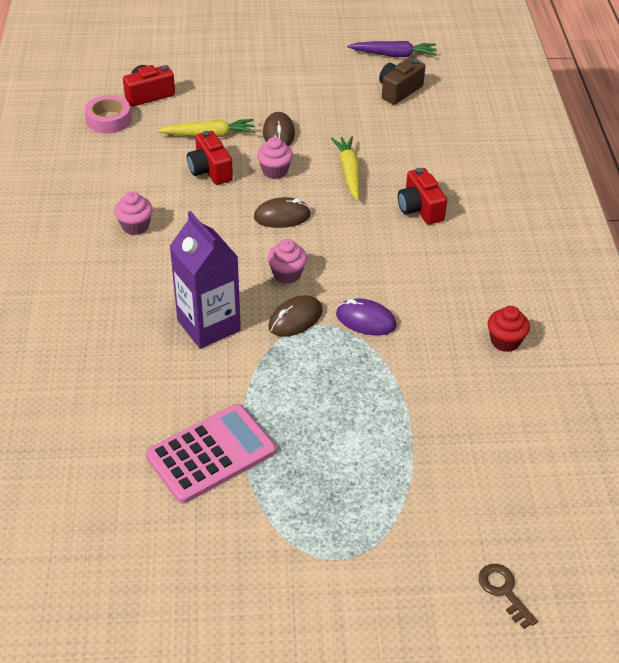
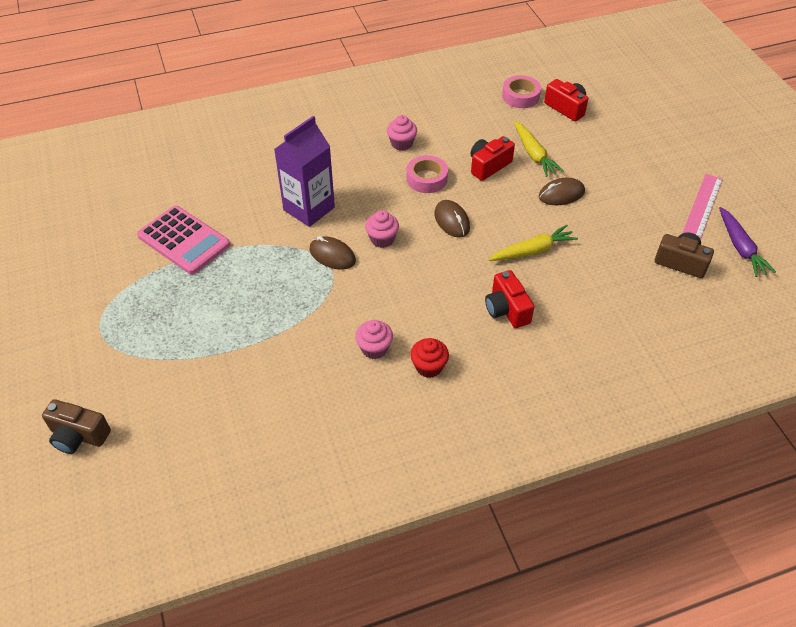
camera: 75 degrees right, 5 degrees up
(206, 220) = (426, 179): none -> pink tape
(275, 171) = (508, 203): pink cupcake -> pink cupcake (374, 348)
(334, 58) = (702, 206): none -> pink ruler
(366, 320) = (345, 299): purple mouse -> none
(420, 208) = (506, 309): red camera -> red camera turned 75 degrees counterclockwise
(503, 591) = (78, 436): brown key -> brown camera
(505, 341) = (351, 400): red cupcake -> red cupcake (429, 367)

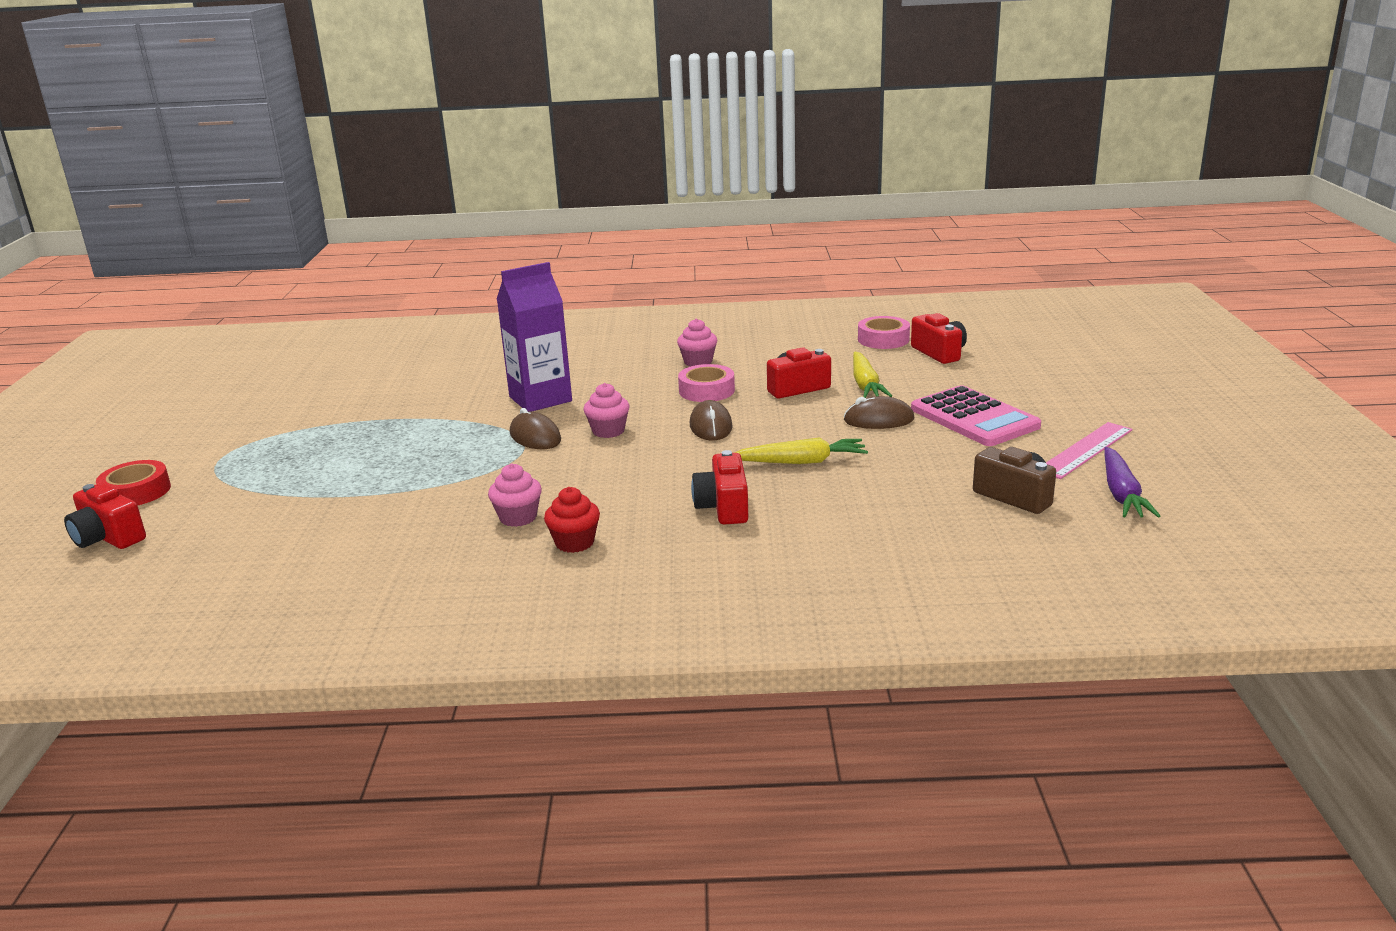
camera: 20 degrees right, 25 degrees down
(60, 379) = (136, 492): none -> red tape
(78, 436) = (108, 538): brown camera -> red camera
(184, 240) = (375, 407): pink calculator -> pink calculator (974, 418)

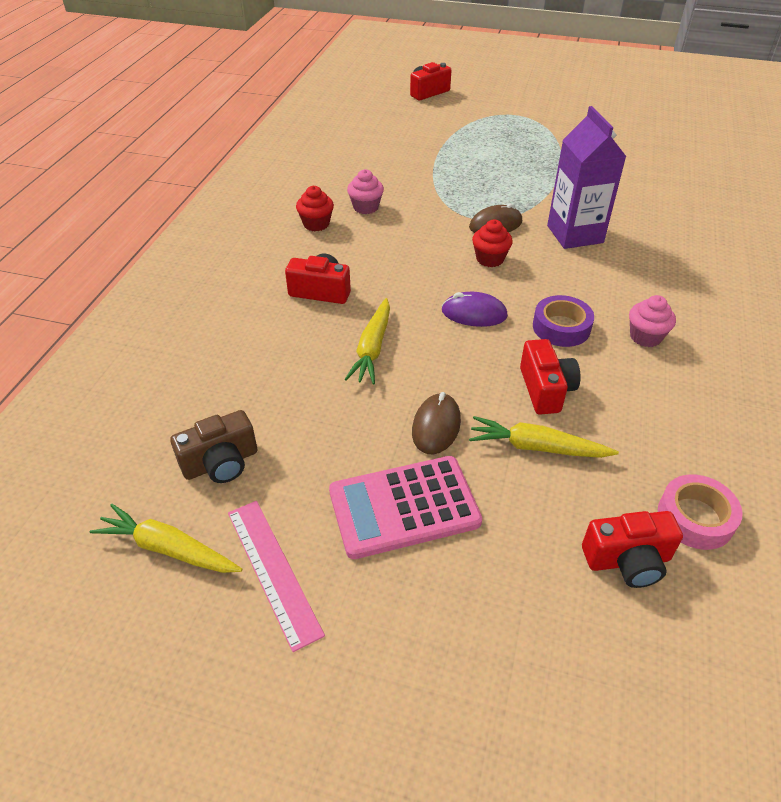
camera: 105 degrees right, 20 degrees up
(136, 492) = (482, 95): red tape -> none
(608, 431) = (490, 259): pink cupcake -> red cupcake
(706, 390) = (561, 327): pink tape -> purple tape
(710, 426) = (474, 313): brown mouse -> purple mouse
(1121, 493) = (168, 548): purple carrot -> yellow carrot

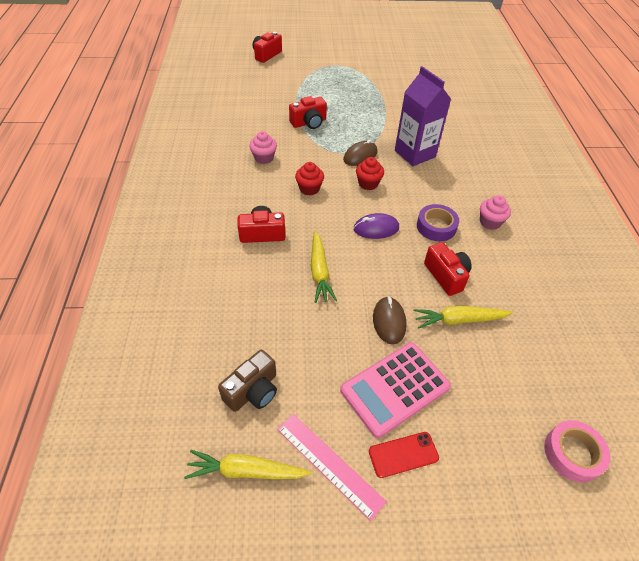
camera: 20 degrees left, 5 degrees up
(316, 224) = (233, 178): red cupcake -> red cupcake (309, 189)
(376, 588) = (403, 454): none -> red phone
(627, 560) = (545, 386): red camera -> red camera (309, 123)
(695, 517) = (570, 344): pink tape -> pink tape (572, 453)

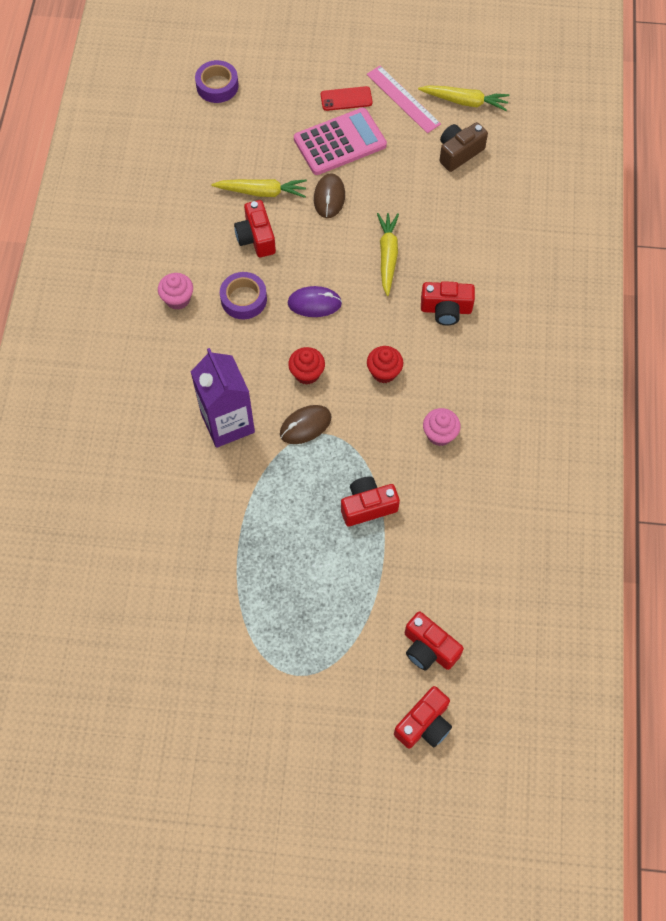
camera: 170 degrees left, 15 degrees up
(265, 75) = (428, 648): none -> red camera
(572, 453) = (217, 86): pink tape -> purple tape

